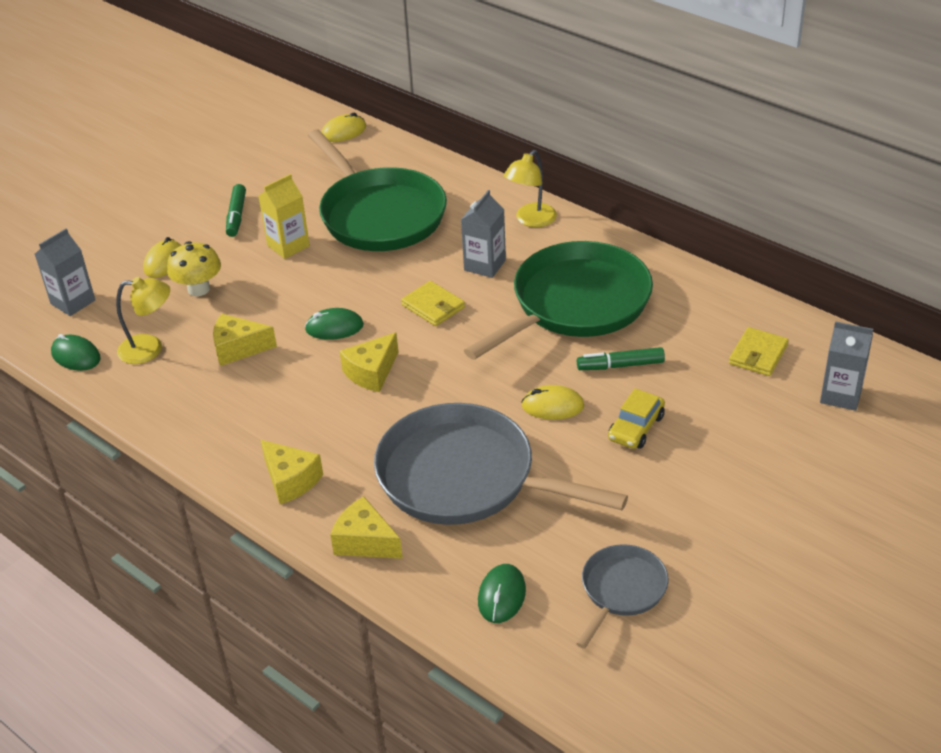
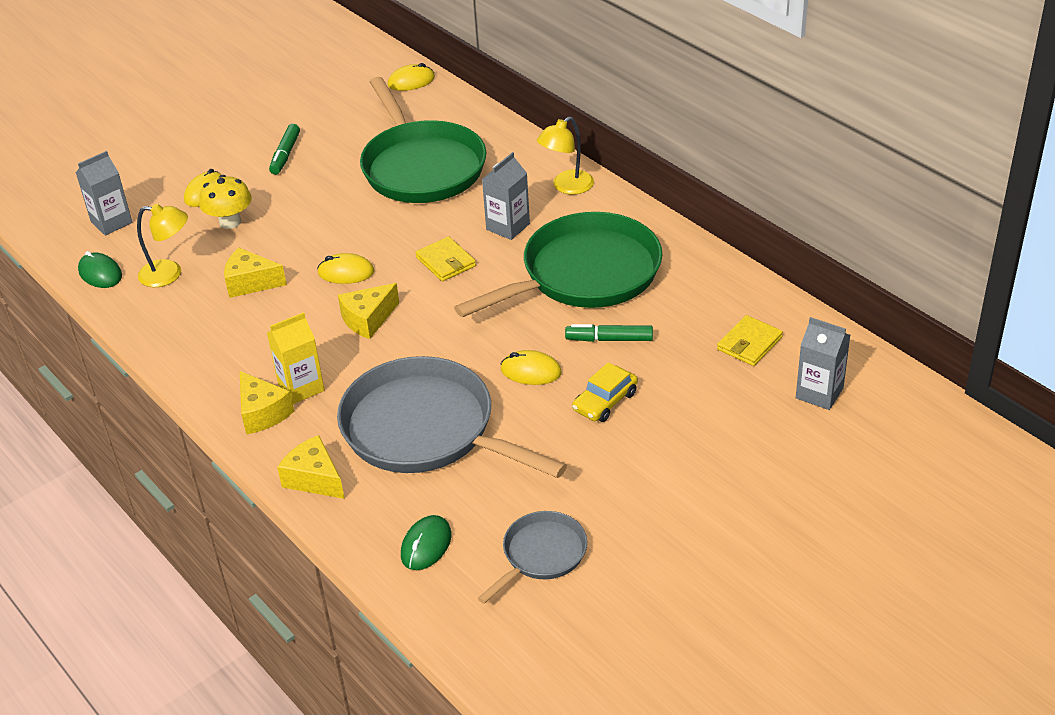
camera: 10 degrees right, 0 degrees up
(288, 246) = (325, 189): yellow carton -> yellow carton (301, 387)
(334, 327) = (346, 272): green mouse -> yellow mouse

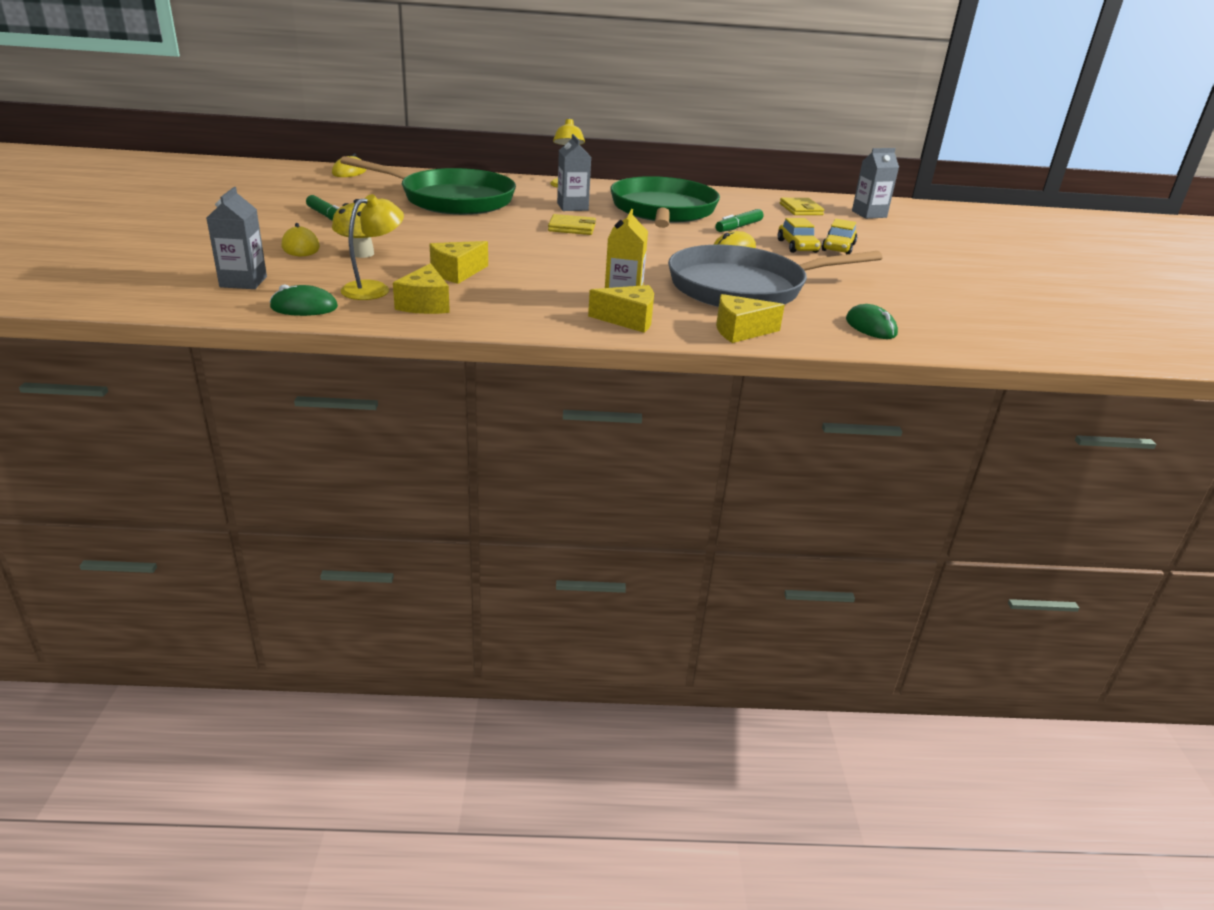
camera: 55 degrees left, 10 degrees down
(346, 272) = (517, 249): yellow mouse -> none
(368, 319) = (586, 261): yellow cheese -> yellow cheese (425, 304)
(541, 555) = (925, 305): grey pan -> none
(646, 427) = (838, 247): none -> yellow car

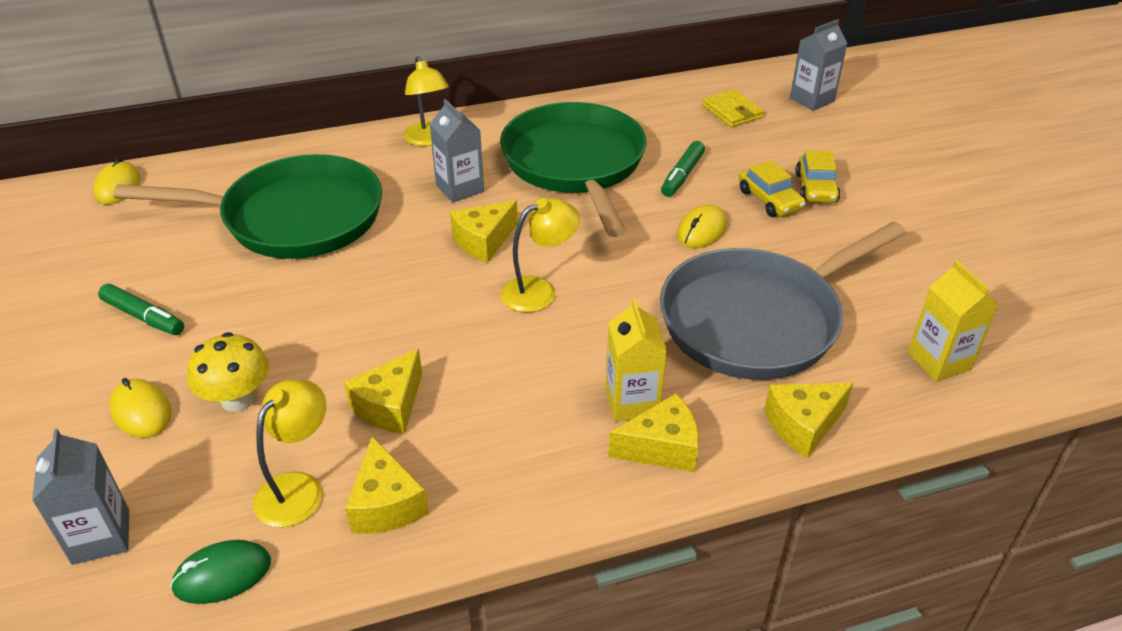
camera: 15 degrees left, 10 degrees up
(572, 228) = (484, 241): yellow wallet -> yellow cheese
(594, 251) = (539, 291): none -> yellow lamp
(870, 327) = (939, 361): green mouse -> yellow carton

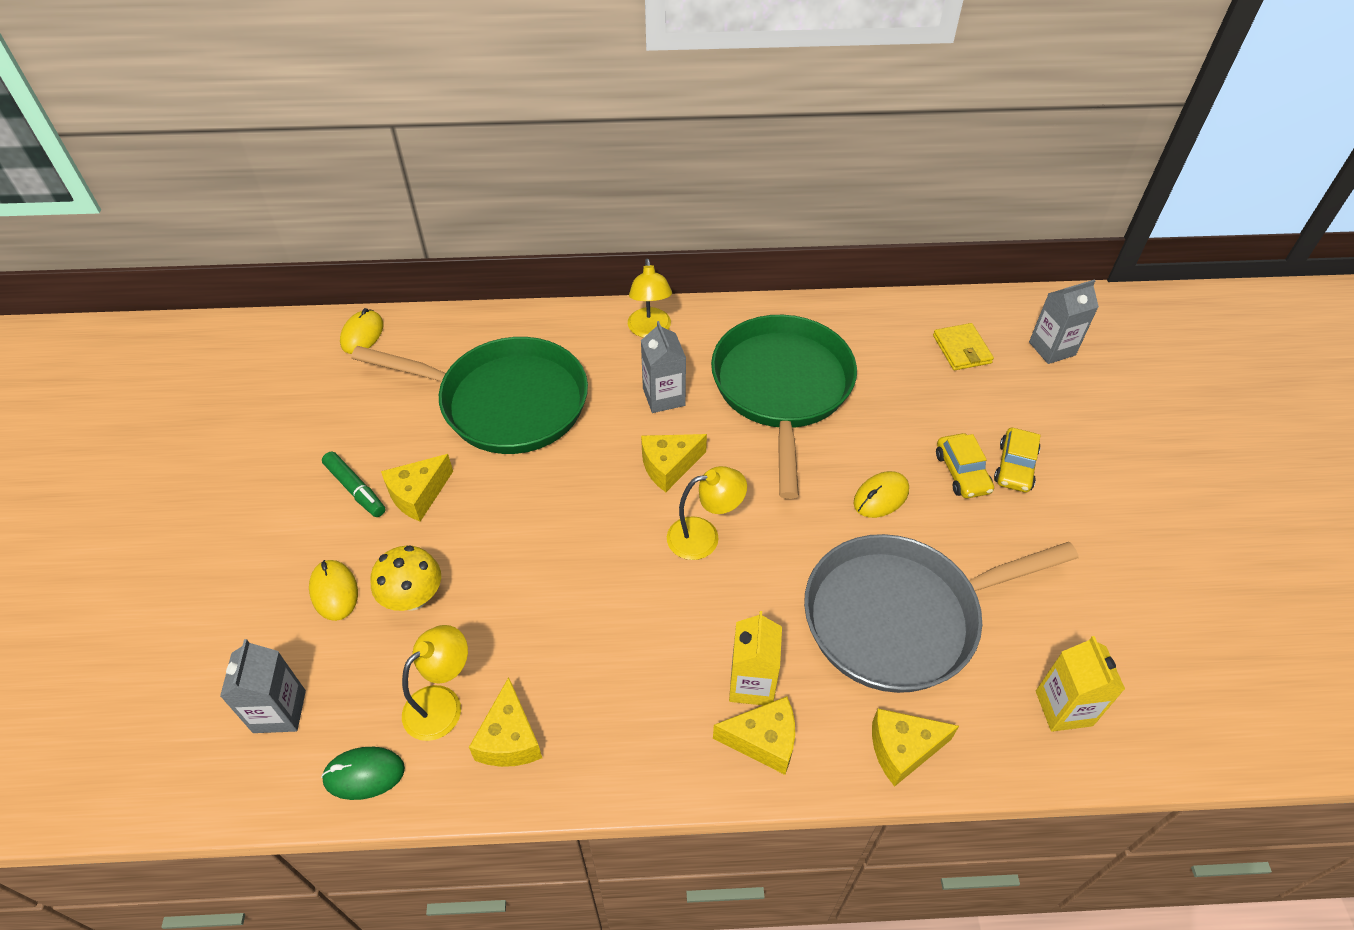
camera: 15 degrees right, 10 degrees up
(390, 406) = (538, 635): yellow cheese -> yellow cheese (418, 495)
(682, 175) = (883, 423): green marker -> none

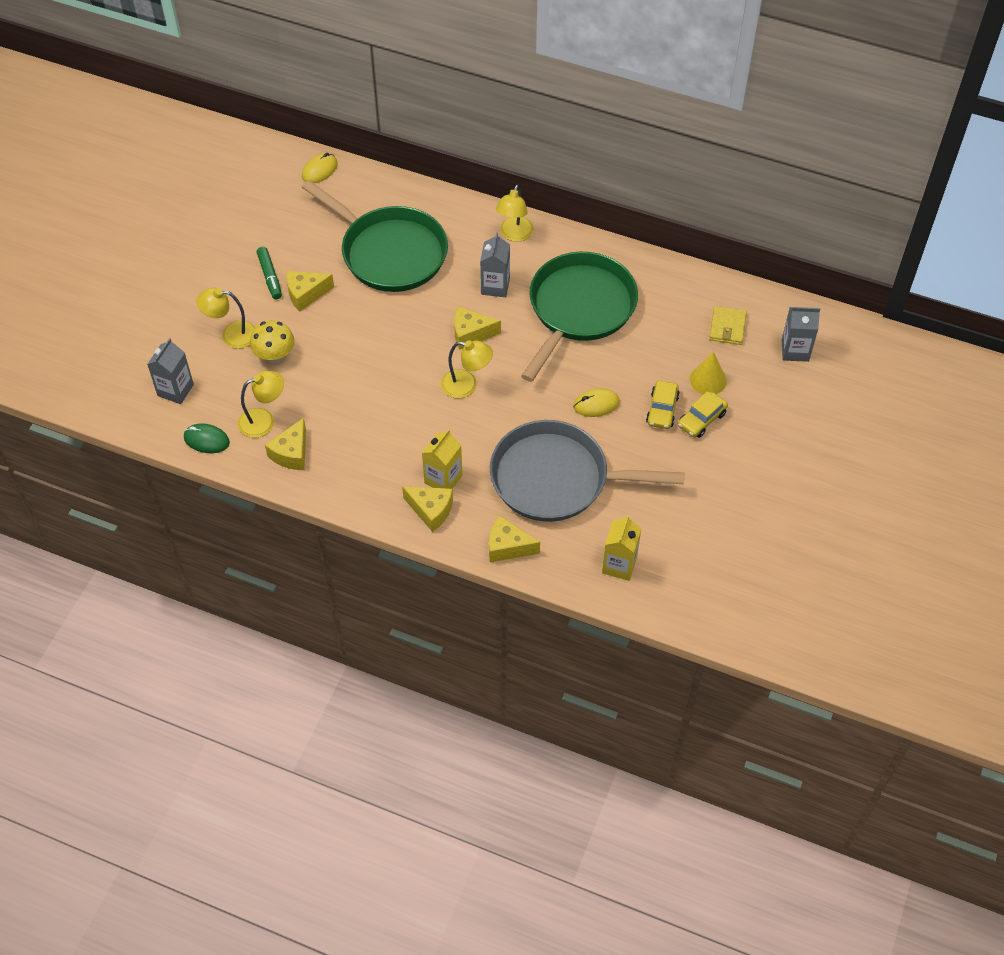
camera: 25 degrees right, 5 degrees up
(334, 591) = (231, 335): yellow mouse -> yellow lamp
(986, 417) = (708, 380): none -> yellow cone

